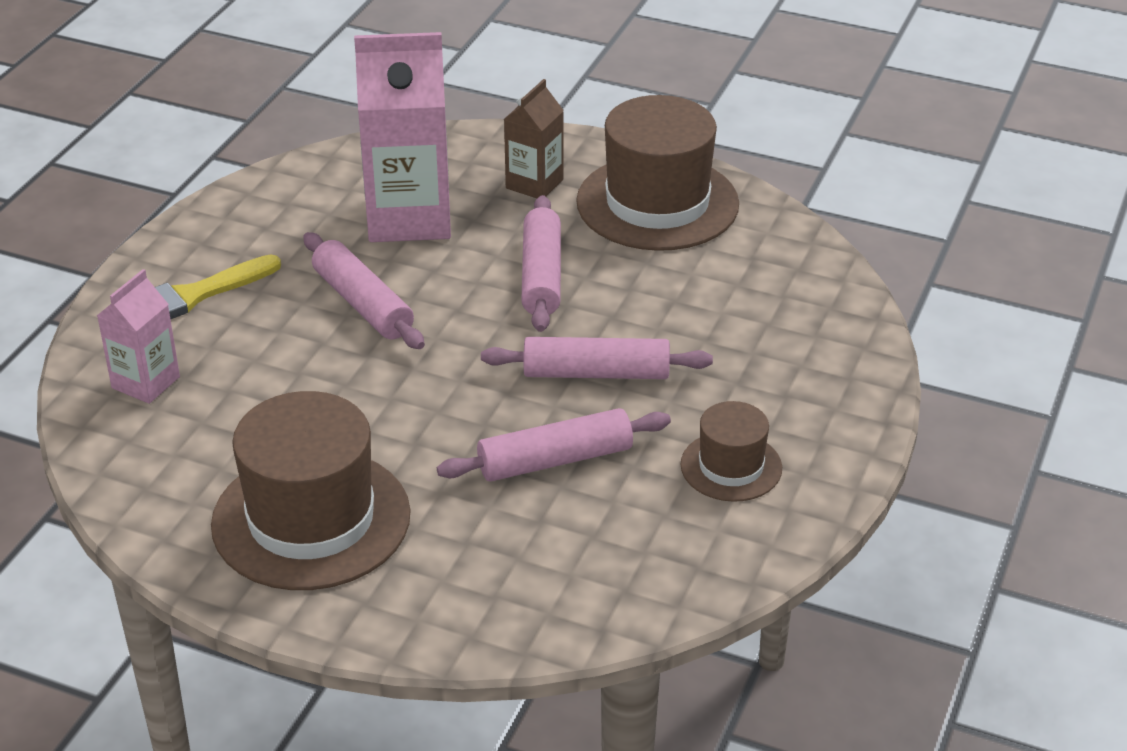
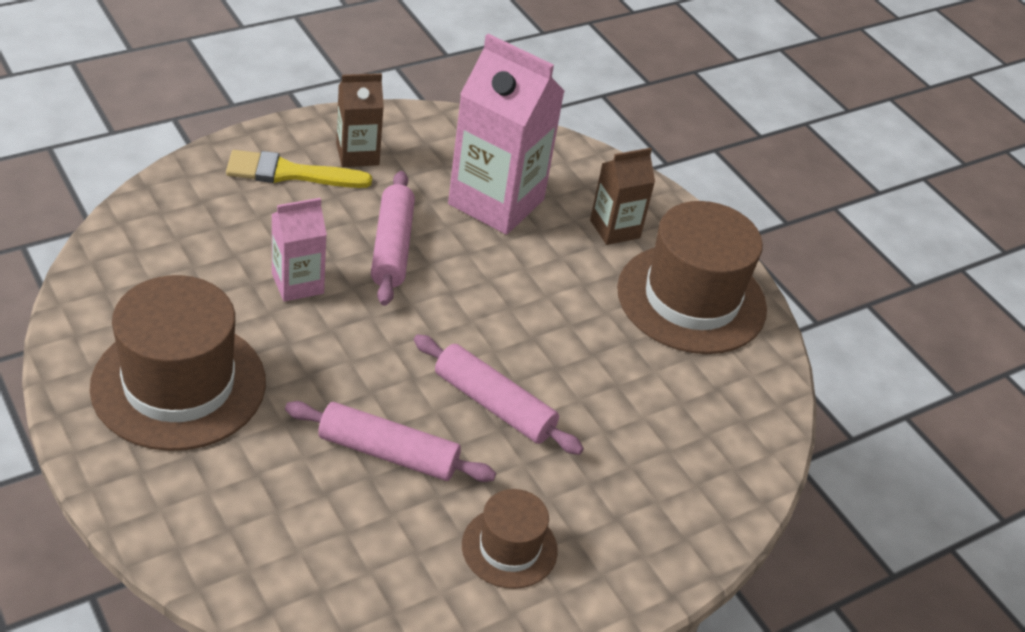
camera: 30 degrees right, 5 degrees up
(145, 382) = (191, 216): pink carton -> pink carton (297, 283)
(236, 246) = (357, 154): none -> brown carton
(542, 275) = (540, 303): pink rolling pin -> none

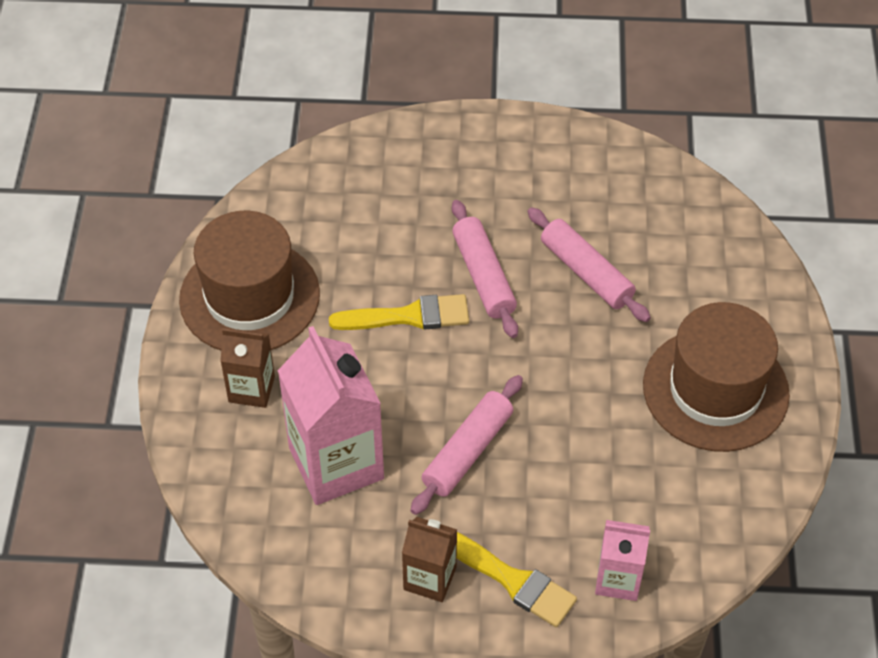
camera: 140 degrees left, 10 degrees up
(297, 283) = (573, 446): pink carton -> pink carton (618, 579)
(509, 548) = (545, 179): brown hat -> none
(535, 337) = (408, 316): none -> yellow brush

